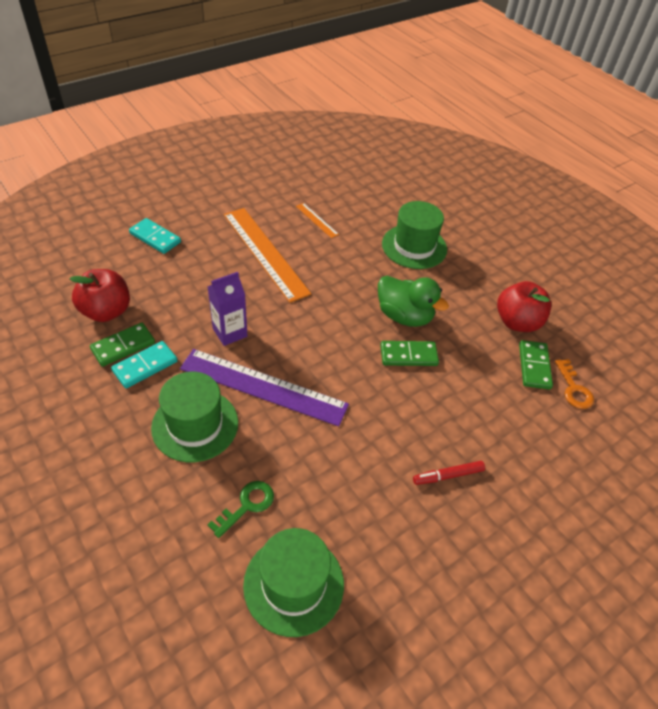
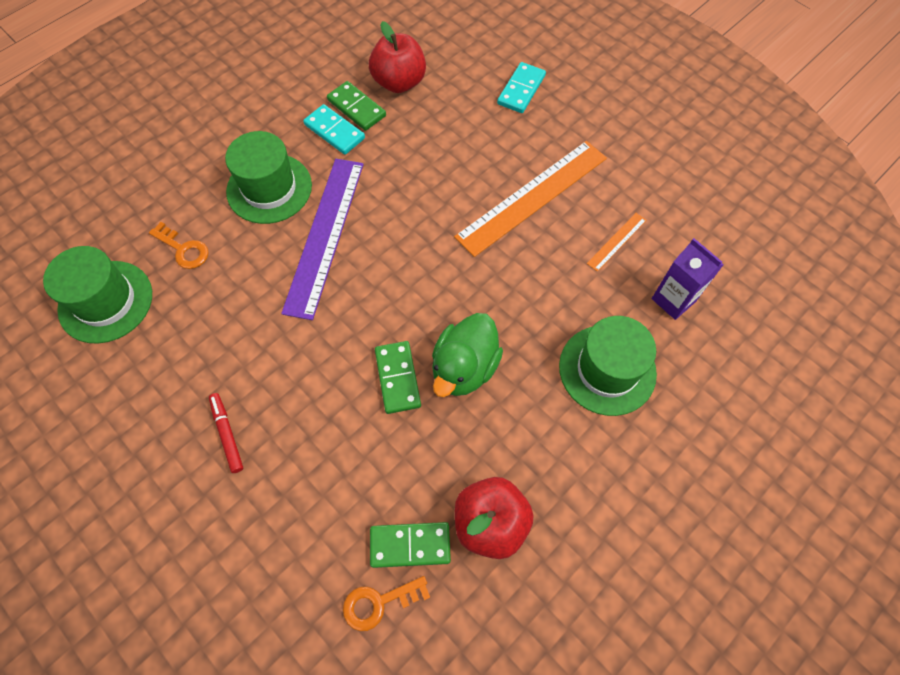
camera: 85 degrees right, 15 degrees up
(230, 332) = (394, 190): purple carton -> purple carton (673, 300)
(247, 505) = (183, 249): green key -> orange key

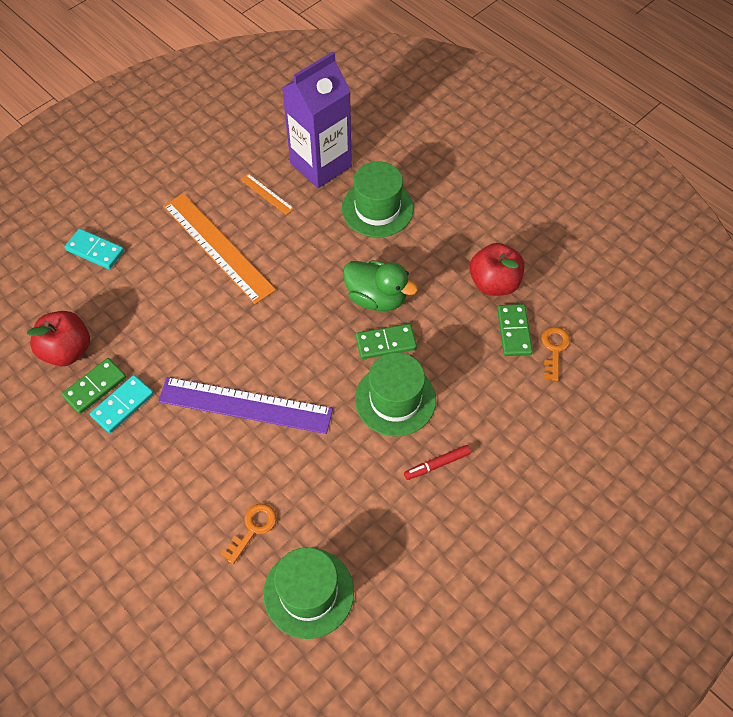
camera: 90 degrees left, 5 degrees down
(269, 188) = (187, 458): green hat -> green hat (395, 399)
(379, 603) = (554, 349): orange key -> orange key turned 150 degrees counterclockwise
(673, 300) = (320, 164): purple carton -> purple carton, size x1.84

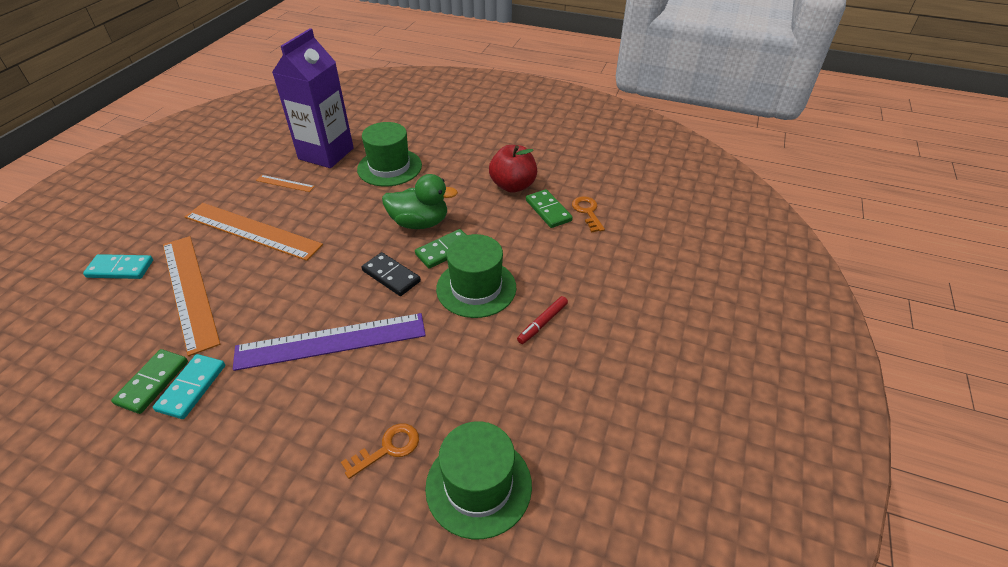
camera: 25 degrees left, 15 degrees down
(67, 350) = (109, 361): red apple -> none
(145, 300) = (189, 291): none -> orange ruler
(253, 529) = (388, 448): orange key -> orange key turned 45 degrees clockwise
(323, 353) = (391, 276): none -> black domino

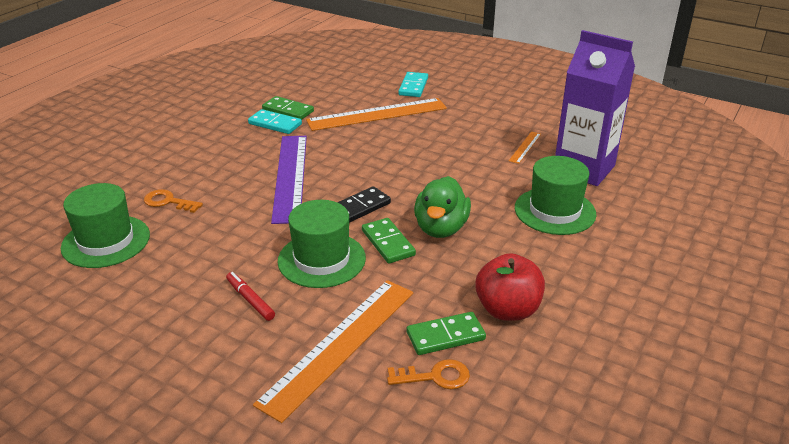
camera: 100 degrees right, 10 degrees down
(252, 231) = (449, 135): orange ruler -> orange ruler (339, 345)
(388, 448) = (168, 202): orange key -> orange key turned 135 degrees clockwise

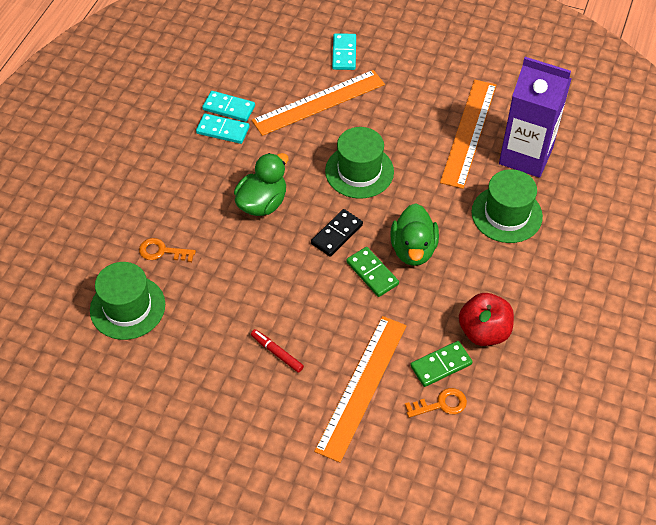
camera: 10 degrees left, 20 degrees up
(288, 110) = (229, 108): green domino -> turquoise domino
(290, 176) = (262, 203): purple ruler -> green duck
(321, 259) = (321, 300): green hat -> green hat (359, 171)
(525, 147) = (469, 132): orange ruler -> orange ruler, size x2.30

